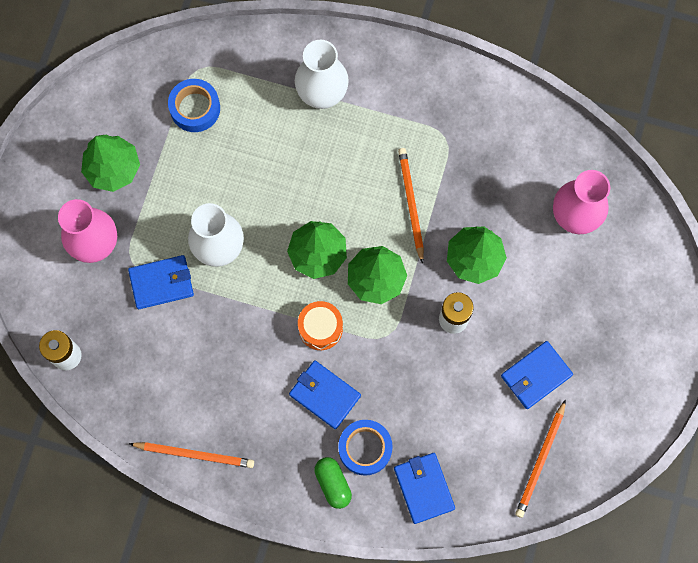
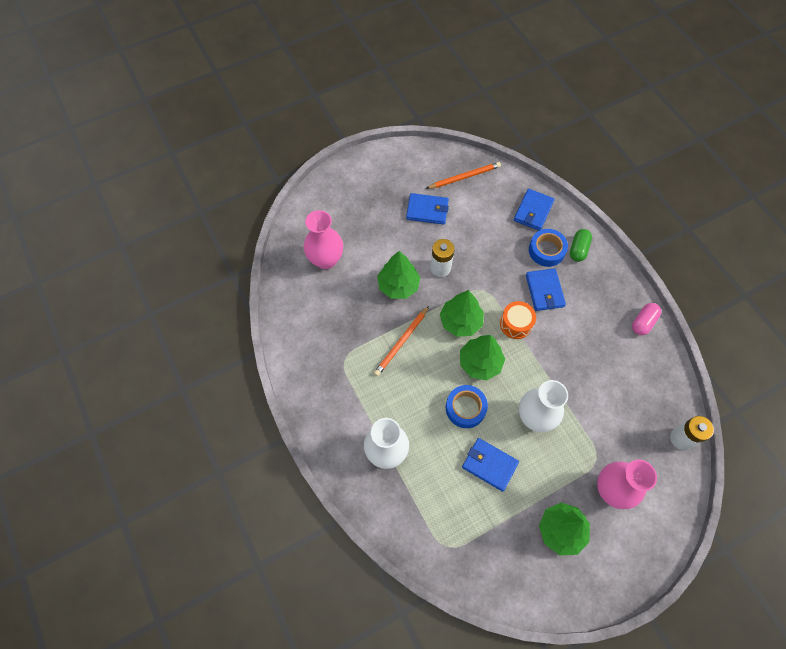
camera: 135 degrees left, 10 degrees down
(161, 283) = (587, 429): blue wallet -> blue wallet (489, 465)
(194, 454) = (643, 322): orange pencil -> pink capsule
(195, 108) = (473, 520): blue tape -> blue tape (465, 408)

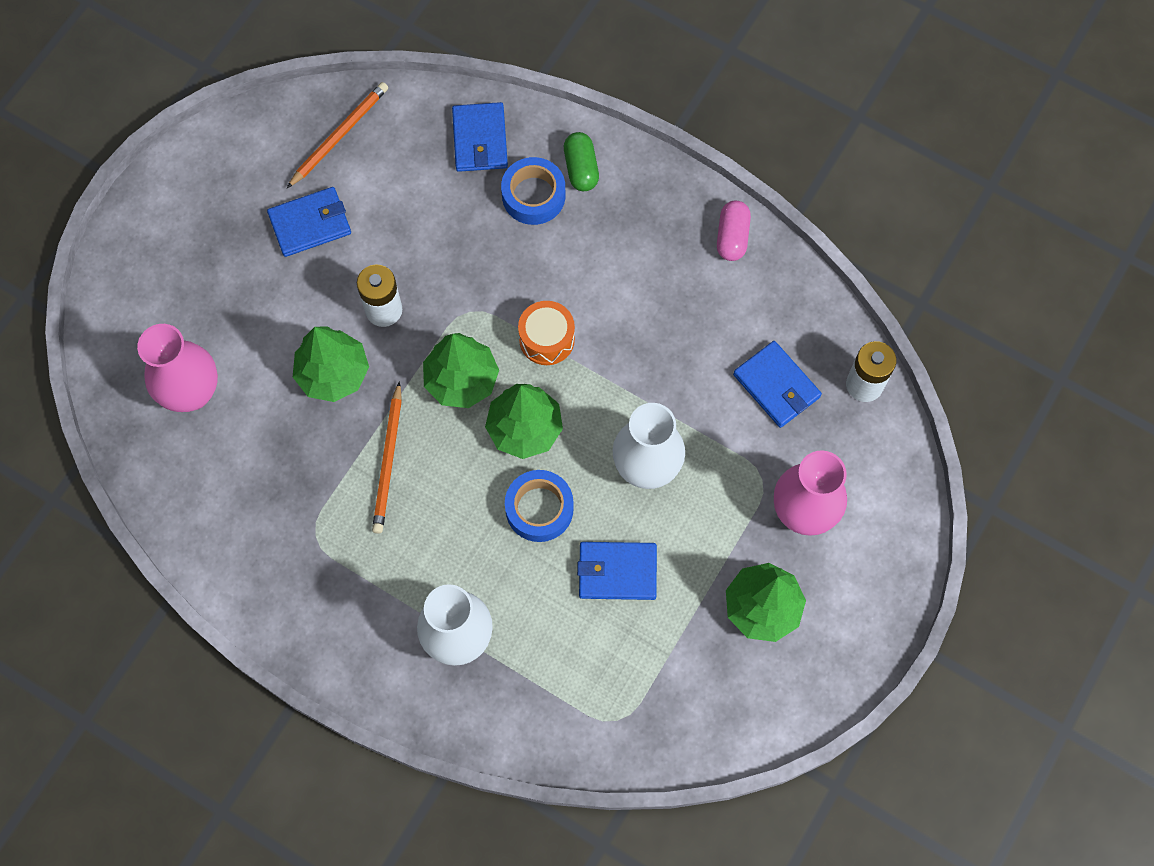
camera: 30 degrees left, 5 degrees up
(544, 291) = (563, 263): blue wallet -> blue wallet (776, 386)

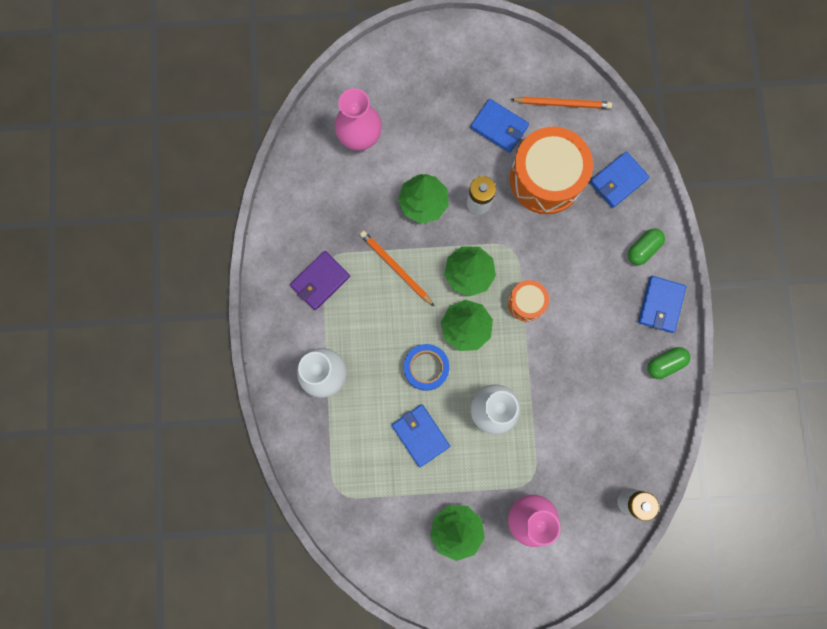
camera: 55 degrees right, 10 degrees up
(334, 564) = (320, 281): none -> purple wallet
(388, 461) = (396, 268): orange pencil -> orange pencil turned 75 degrees clockwise
(414, 215) = (546, 178): none -> orange drum
(533, 196) = (606, 234): blue tape -> none
(732, 237) = (665, 364): pink capsule -> green capsule
(776, 386) = (592, 451): blue wallet -> blue wallet (660, 305)

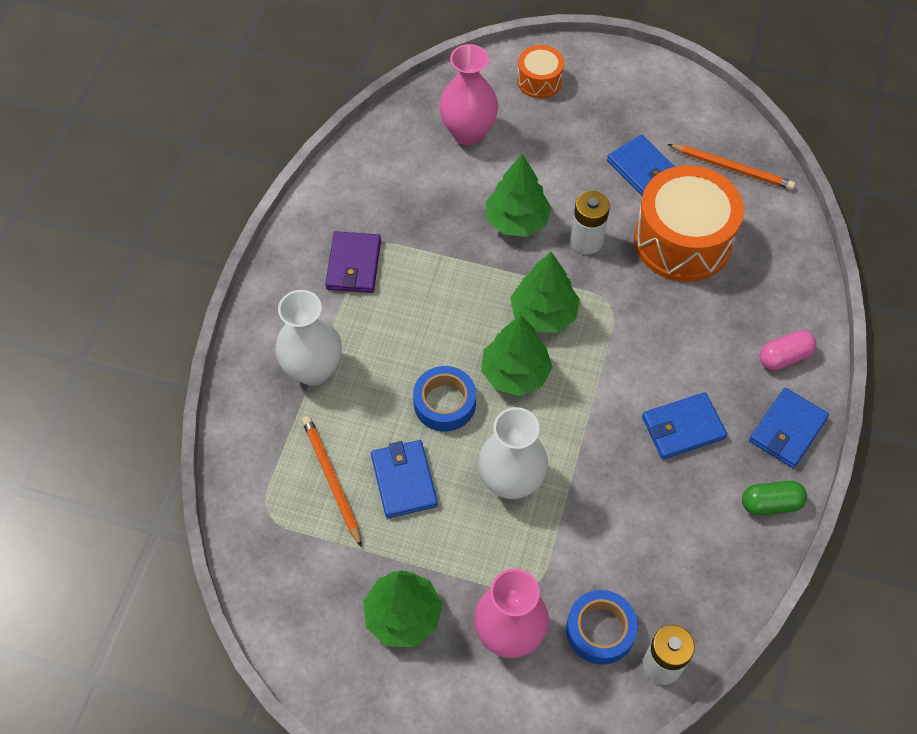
camera: 20 degrees right, 20 degrees down
(320, 281) = (353, 265): purple wallet -> purple wallet turned 60 degrees counterclockwise
(396, 268) = (453, 279): orange pencil -> orange pencil (331, 480)
(526, 303) = (605, 370): orange drum -> orange drum (539, 81)
(584, 492) = (600, 630): none -> blue tape
(618, 181) = (776, 270): blue wallet -> blue wallet (682, 428)
(643, 249) = (784, 357): green capsule -> pink capsule

